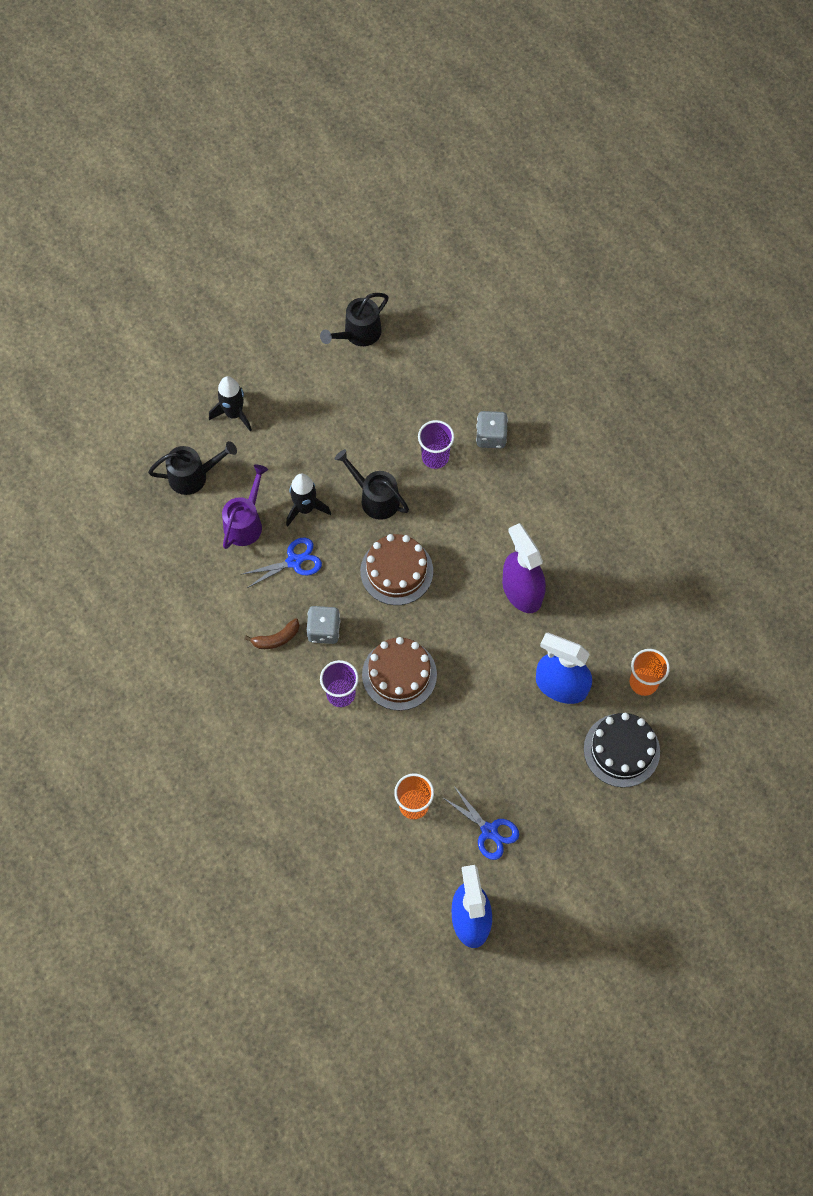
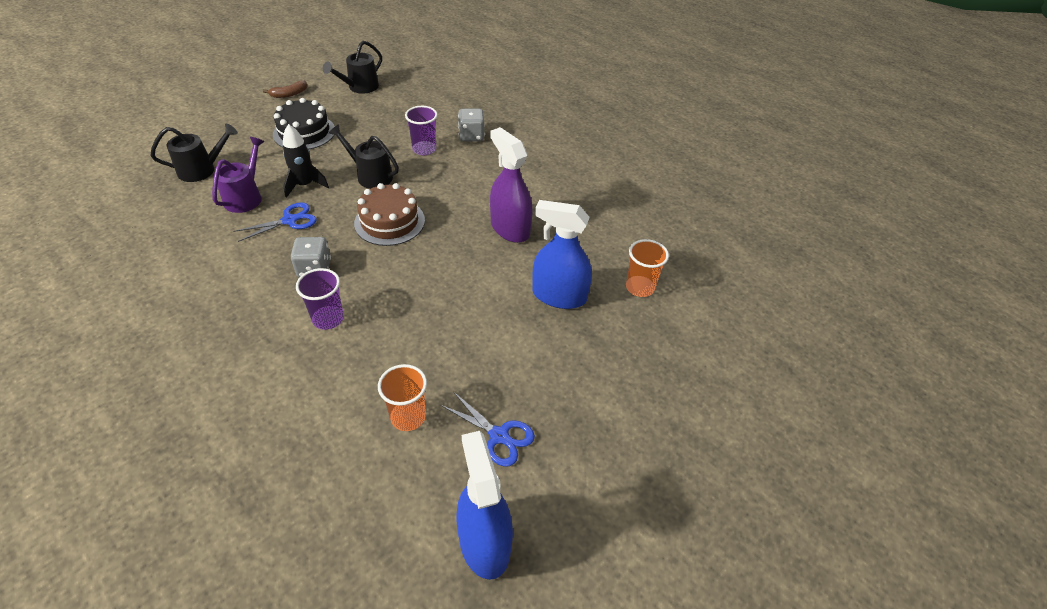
camera: 10 degrees left, 20 degrees down
(234, 414) = (247, 132): black rocket -> none
(276, 638) = (263, 278): brown banana -> brown banana (289, 94)
(399, 674) = (391, 298): brown cake -> none
(621, 750) = (632, 345): black cake -> black cake (304, 132)

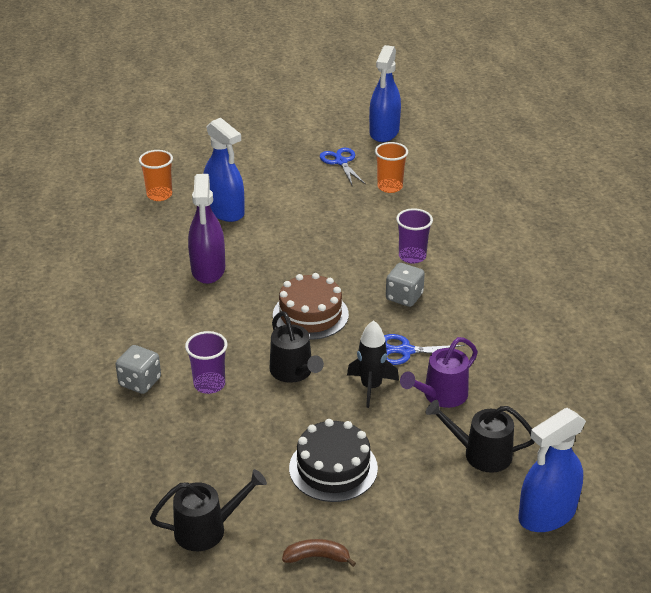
camera: 145 degrees left, 10 degrees down
(146, 151) = (547, 514): none -> blue spray bottle

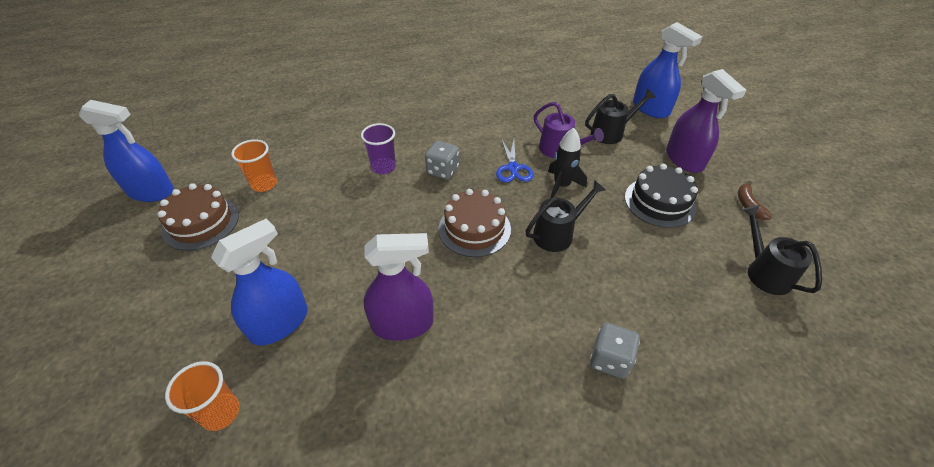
camera: 95 degrees left, 10 degrees up
(209, 384) = (593, 295): purple cup -> none
(341, 162) = (201, 223): blue scissors -> brown cake
(416, 518) = (684, 160): none -> purple spray bottle
(480, 453) = (611, 133): black watering can -> black watering can turned 120 degrees counterclockwise

